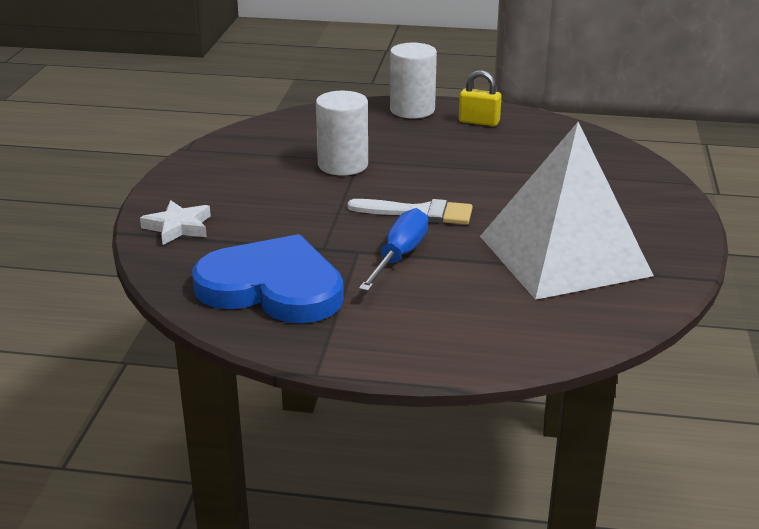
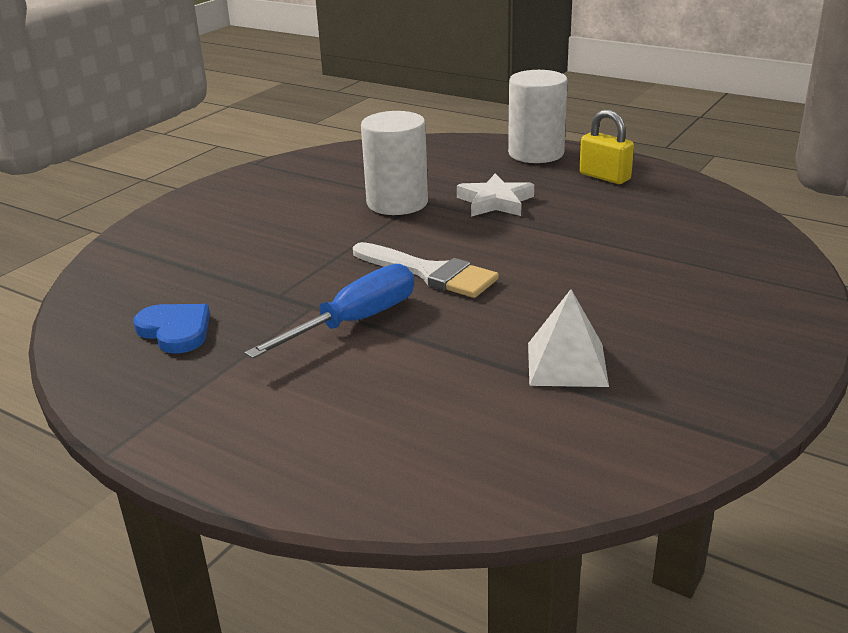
camera: 25 degrees right, 0 degrees up
(178, 227) = (157, 242): white star -> white star (495, 202)
(272, 287) = (175, 331): blue heart -> blue heart, size x0.45
(564, 255) = (567, 364): white pyramid -> white pyramid, size x0.41

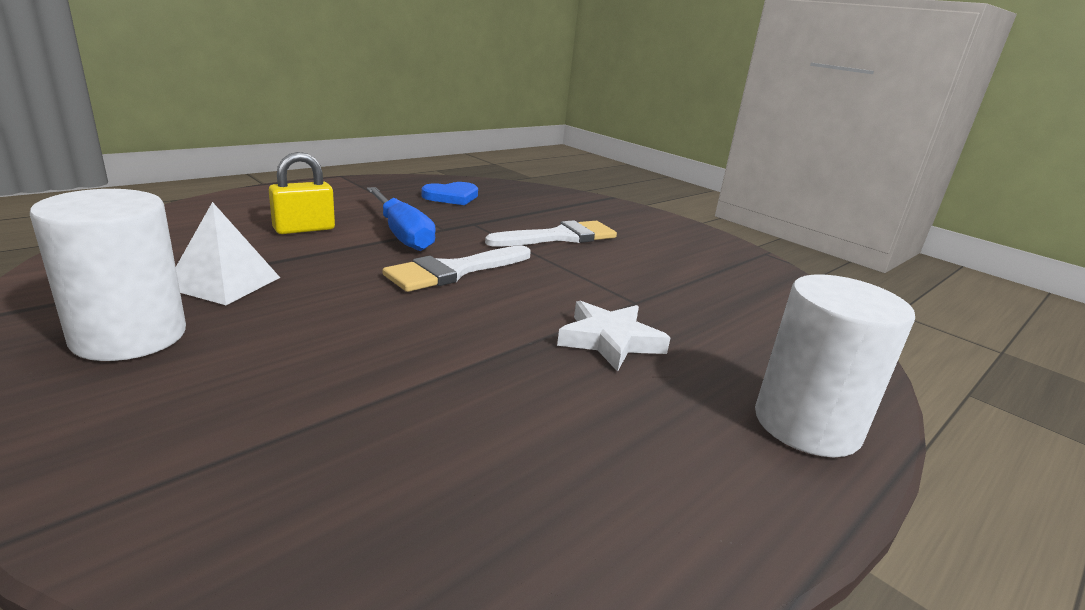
camera: 100 degrees right, 5 degrees down
(289, 244) = (560, 237): none -> white brush
(397, 203) = (632, 289): white cylinder -> white cylinder (129, 336)
(604, 177) = (680, 464): yellow padlock -> yellow padlock (304, 229)

